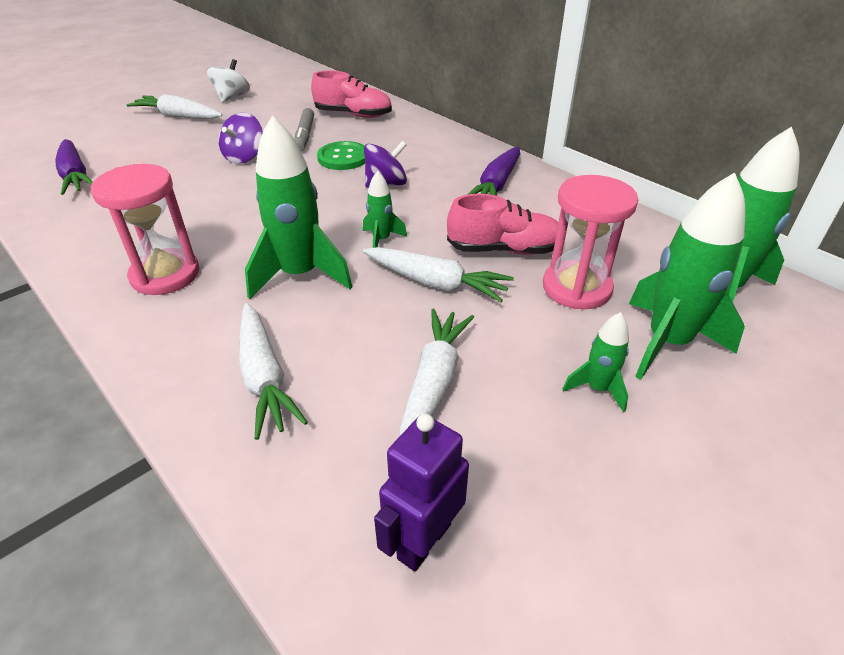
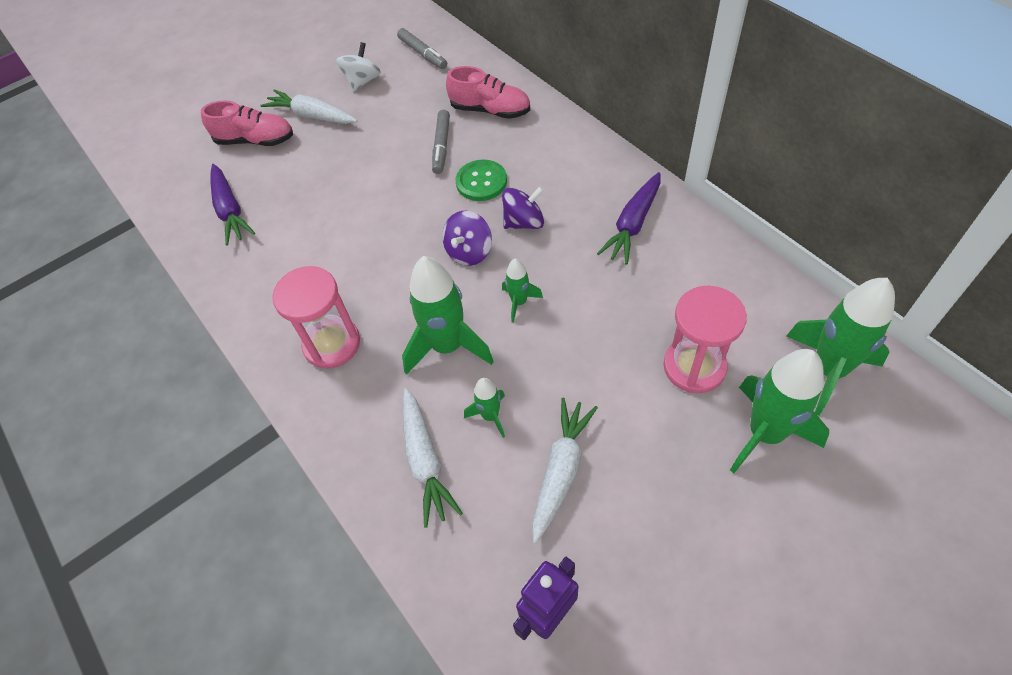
camera: 10 degrees right, 15 degrees up
(244, 157) = (384, 181): purple spinning top -> purple spinning top (469, 252)
(291, 83) = (423, 54): none -> grey marker
(435, 283) = (567, 358): white carrot -> none
(504, 249) = (633, 316): pink shoe -> pink shoe (255, 140)
(597, 388) = (695, 481): green rocket -> green rocket (490, 416)

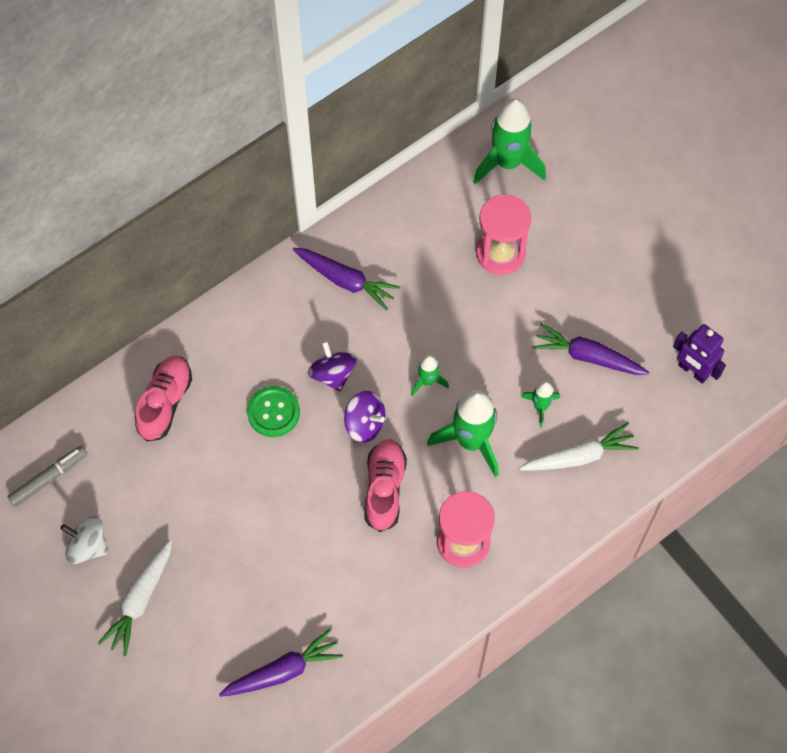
camera: 95 degrees left, 10 degrees up
(255, 140) = (173, 661): pink shoe -> pink shoe (384, 488)
(442, 146) = (215, 452): grey marker -> none
(561, 471) = (588, 356): white carrot -> purple carrot
(765, 433) = (560, 215): green rocket -> none

